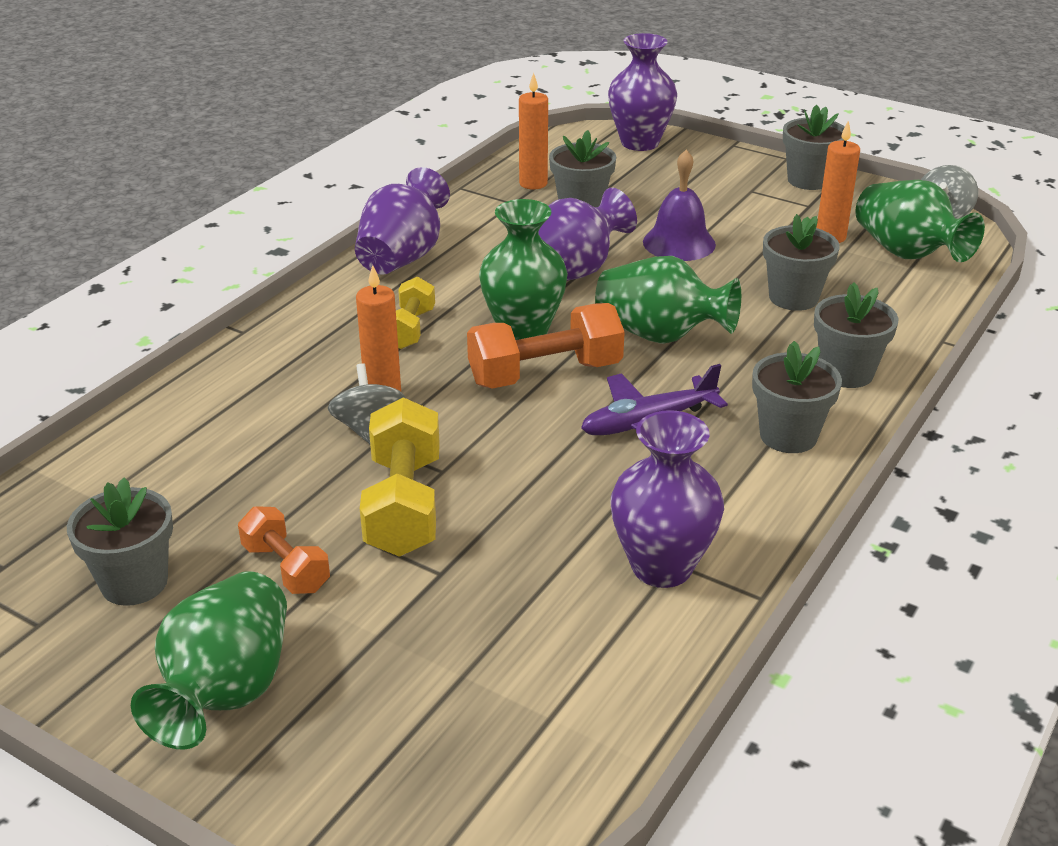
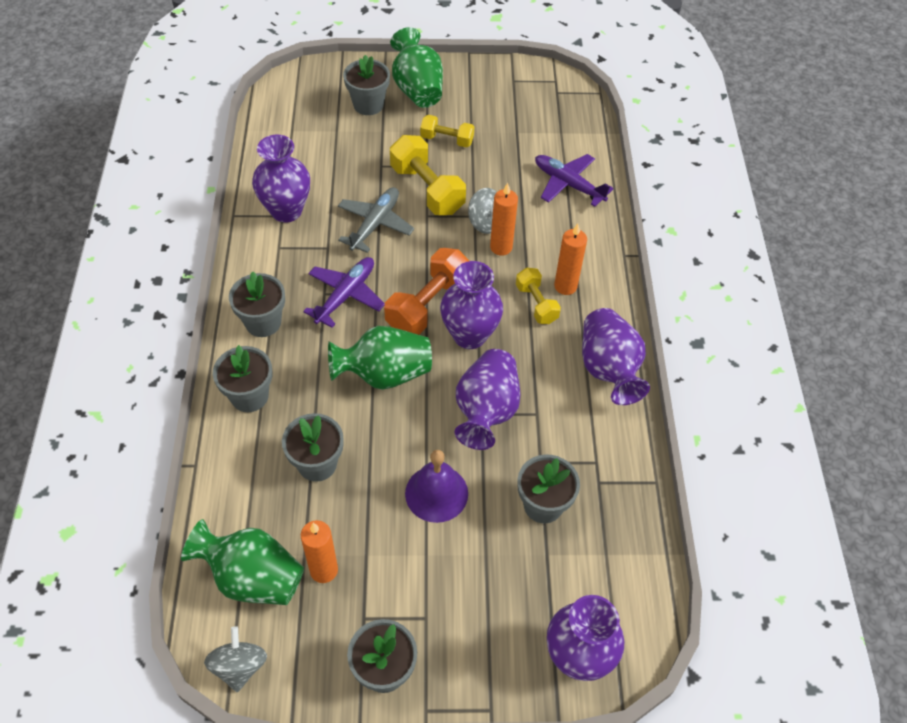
camera: 145 degrees right, 20 degrees up
(134, 582) = (499, 108): grey flower pot -> grey flower pot (368, 105)
(194, 427) = (568, 184): none -> purple plane
(286, 568) = (447, 140): orange dumbbell -> yellow dumbbell
(523, 331) = (469, 335): green vase -> purple vase
(532, 490) = (375, 224): none -> grey plane
(533, 183) = (608, 521): orange candle -> orange candle (565, 286)

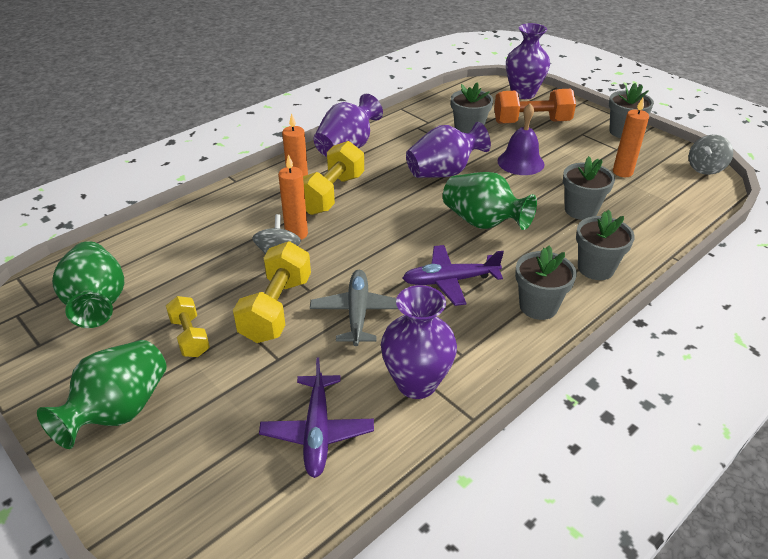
camera: 130 degrees left, 15 degrees down
(252, 577) = (671, 191): green vase -> green vase (97, 303)
(368, 105) = (187, 436): grey flower pot -> none
(375, 224) = (357, 313): grey plane -> grey plane turned 105 degrees clockwise
(428, 305) = (399, 236): orange dumbbell -> orange dumbbell (531, 122)
(469, 335) = (398, 206): purple vase -> none
(536, 304) = (331, 194): yellow dumbbell -> yellow dumbbell, size x1.67
(568, 184) = (181, 236): purple plane -> purple plane (317, 431)

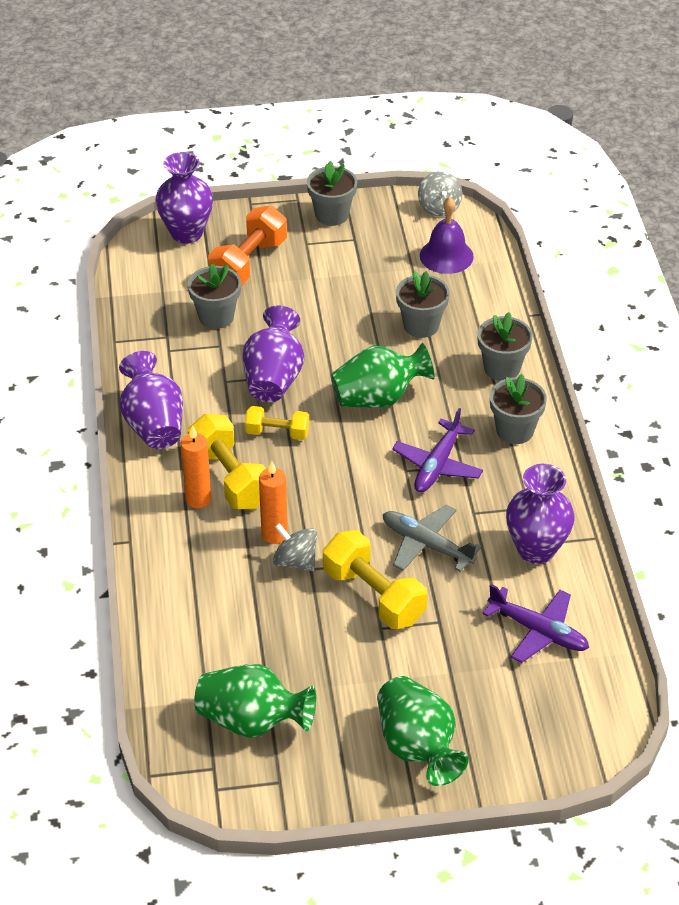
camera: 55 degrees left, 5 degrees up
(190, 337) = (361, 669): yellow dumbbell -> yellow dumbbell (277, 433)
(520, 162) = (311, 316): purple bell -> purple bell (446, 256)
(622, 172) = (393, 261): orange candle -> none

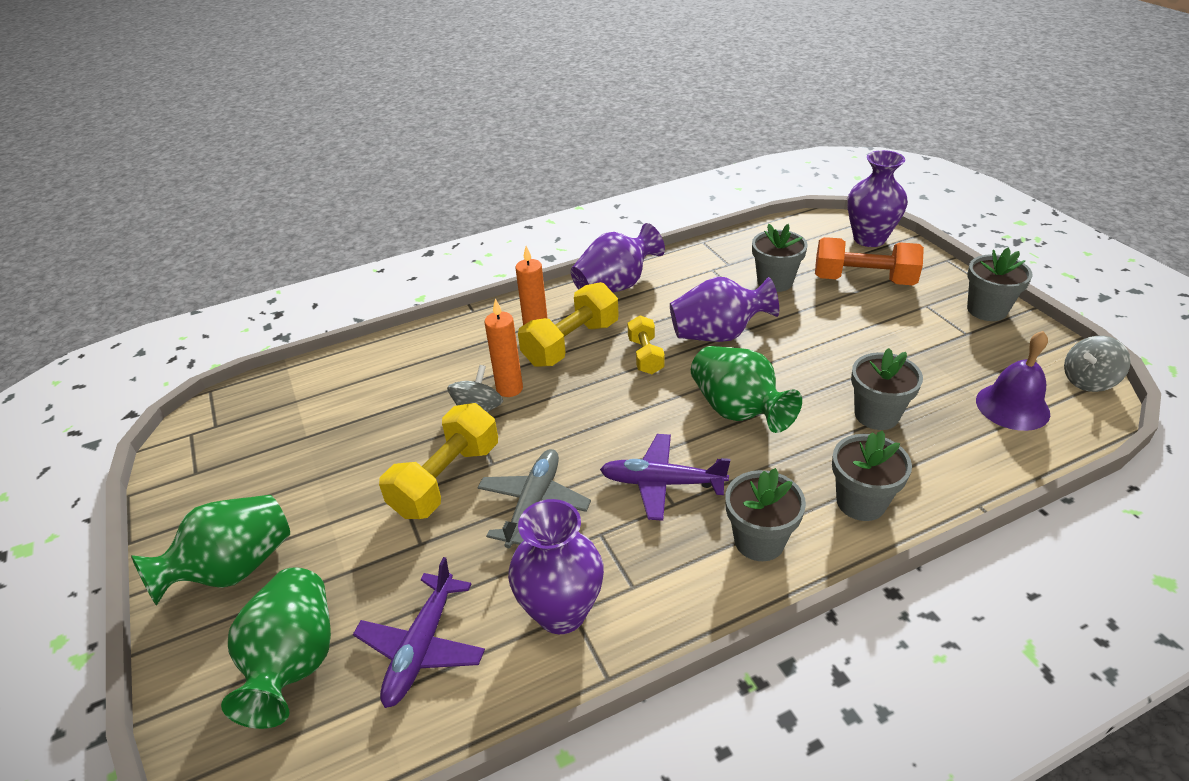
camera: 75 degrees right, 5 degrees down
(252, 721) = (270, 435): green vase -> green vase (294, 662)

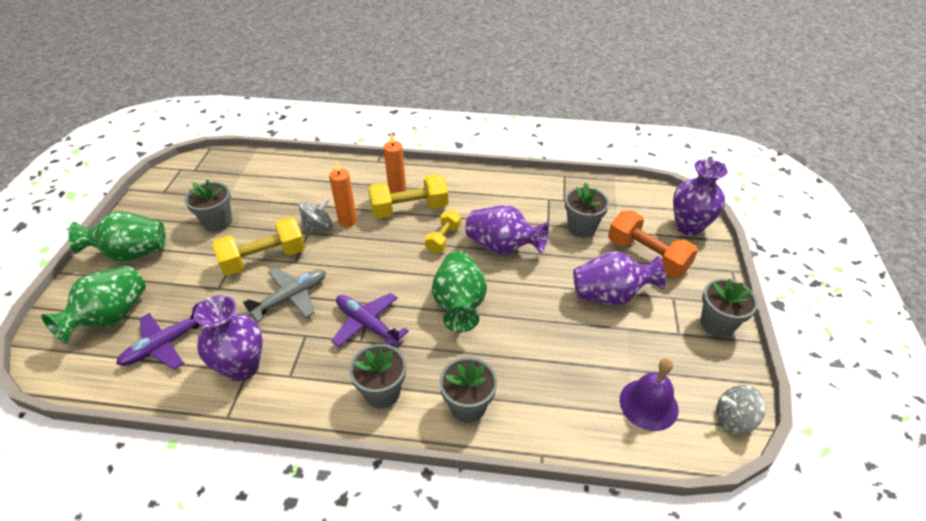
camera: 30 degrees right, 5 degrees up
(616, 286) = (475, 183): purple vase -> purple vase (610, 295)
(876, 415) = (544, 356): grey flower pot -> grey flower pot (218, 222)

